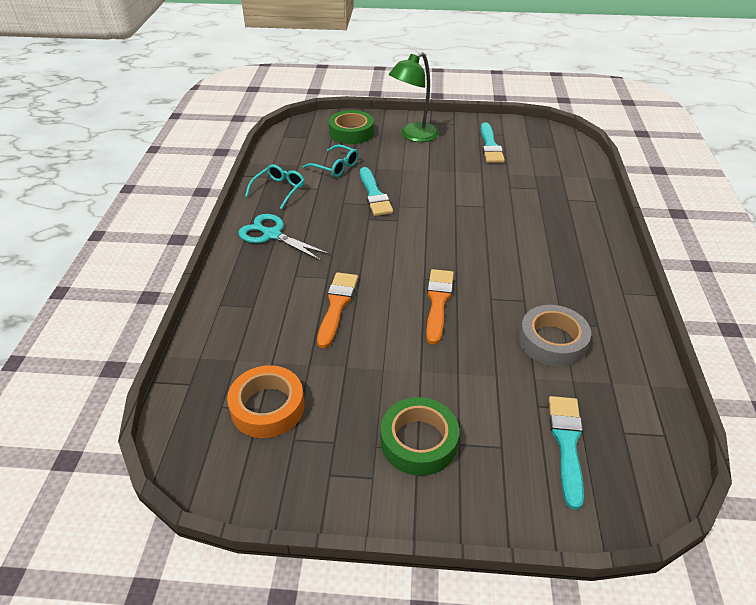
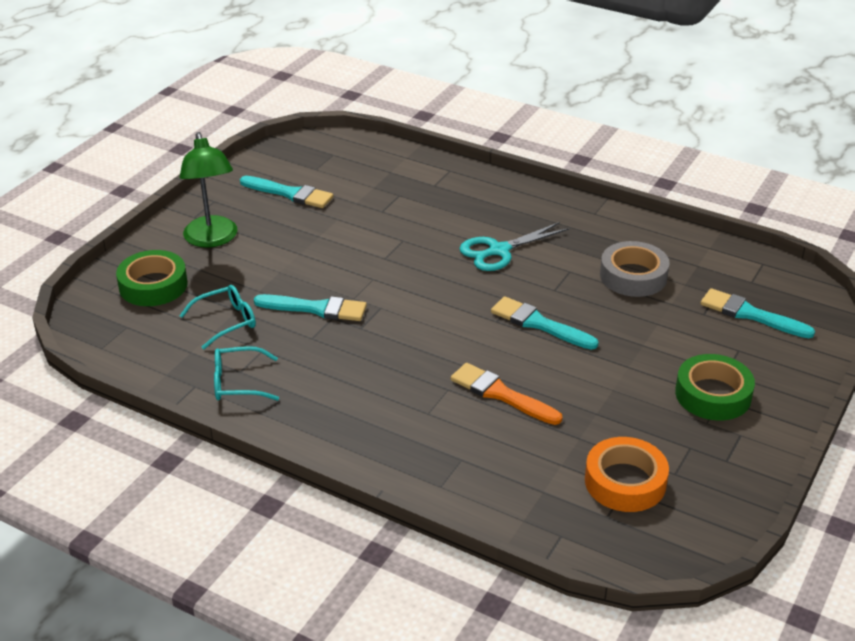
camera: 65 degrees left, 5 degrees down
(272, 235) = (334, 412): turquoise scissors -> turquoise scissors (499, 251)
(279, 189) = (237, 383): turquoise glasses -> turquoise glasses turned 60 degrees counterclockwise
(438, 302) = (539, 324): orange brush -> turquoise brush

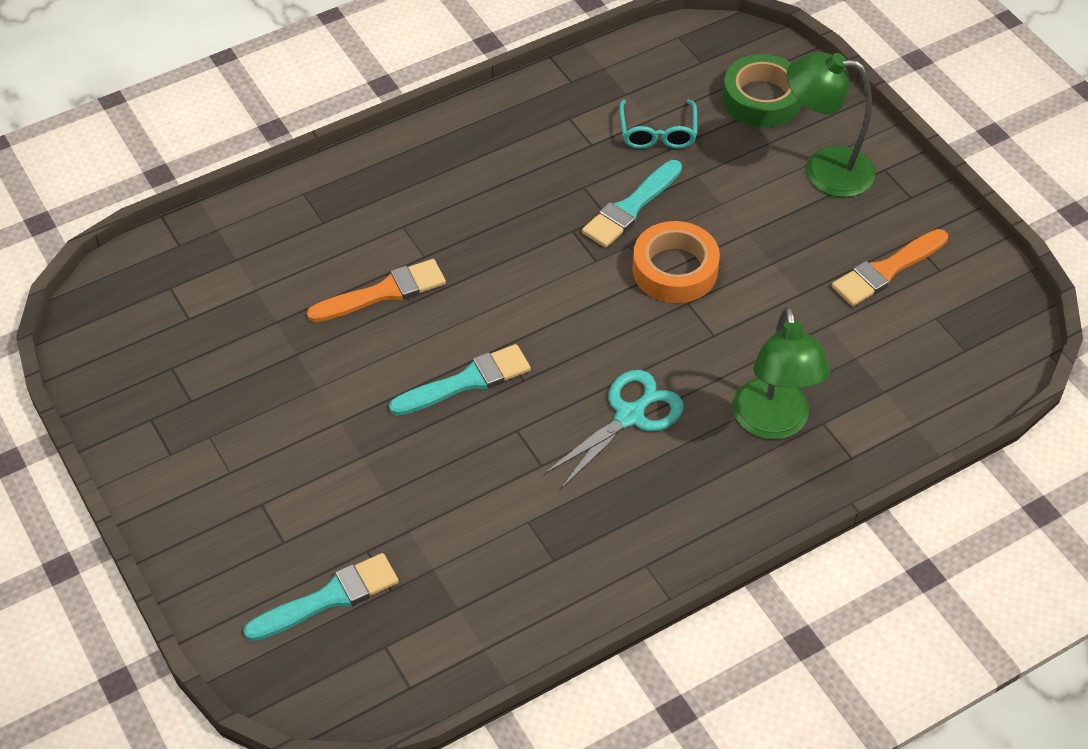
camera: 120 degrees right, 15 degrees up
(237, 383) = (553, 110): turquoise glasses -> none
(290, 193) = (886, 270): turquoise brush -> orange brush
(452, 200) = (773, 423): none -> green lamp
(499, 251) = (629, 416): turquoise scissors -> turquoise scissors turned 45 degrees clockwise
(625, 482) = (195, 323): orange tape -> orange tape (675, 269)
(633, 276) = (485, 523): grey tape -> none
(713, 394) = (240, 468): green tape -> none

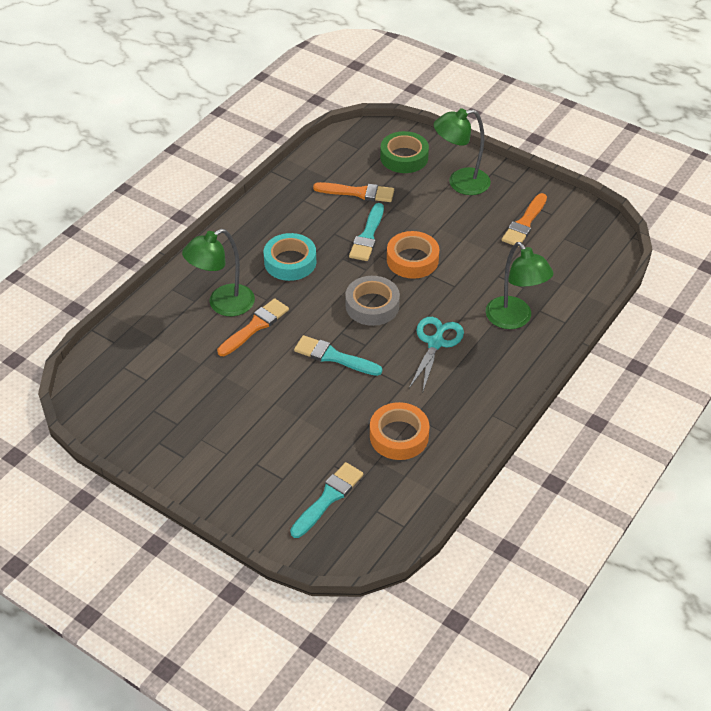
camera: 25 degrees left, 5 degrees down
(358, 242) = (223, 304): none -> green lamp
(466, 381) = (333, 357): turquoise brush -> turquoise brush turned 105 degrees counterclockwise
(486, 543) = (399, 436): none -> orange tape
(492, 209) = (290, 262): none -> turquoise tape
(571, 321) = (372, 305): none -> grey tape
(658, 133) = (358, 193): turquoise glasses -> orange brush

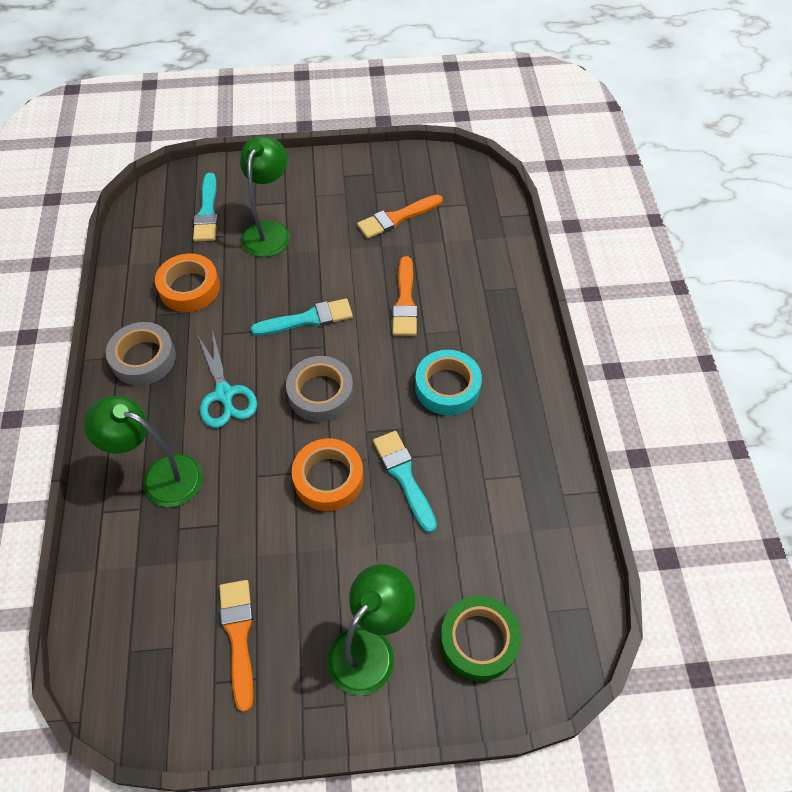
camera: 140 degrees right, 10 degrees up
(223, 304) = (456, 302): green lamp -> green lamp (269, 231)
(358, 193) = (474, 533): orange brush -> orange brush (396, 218)
(474, 402) = (143, 358): none -> grey tape

